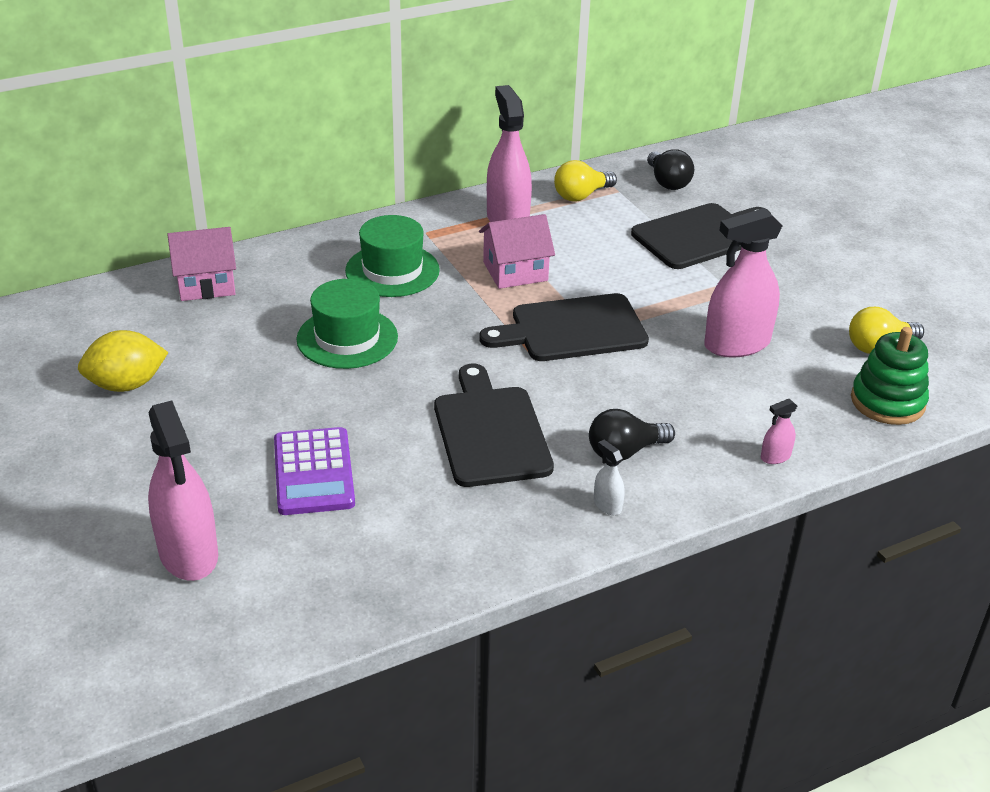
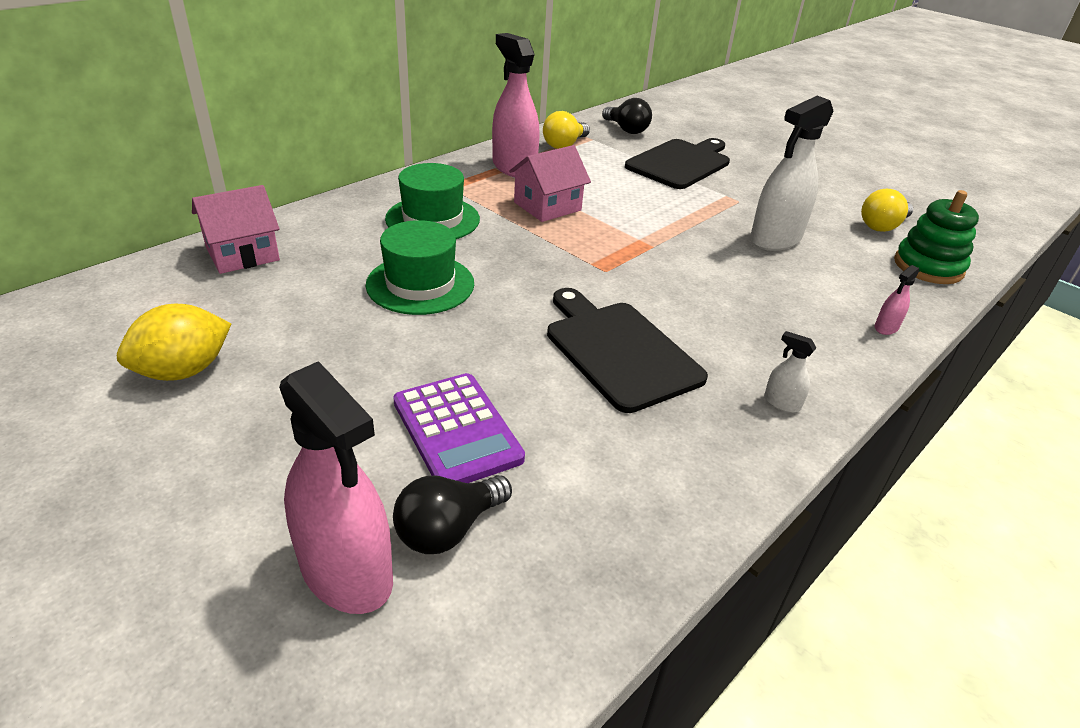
camera: 20 degrees left, 0 degrees up
(572, 329) = (631, 247): black cutting board -> none
(624, 452) = (757, 347): black light bulb -> black light bulb (448, 529)
(737, 344) = (775, 239): pink spray bottle -> white spray bottle

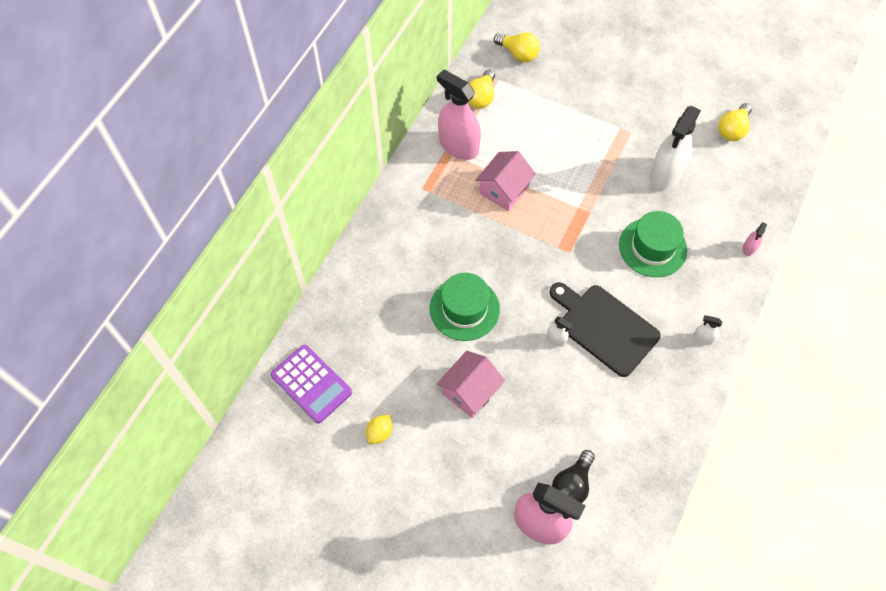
camera: 15 degrees left, 25 degrees up
(184, 371) = (379, 433): yellow lemon -> yellow lemon, size x0.58
(242, 254) = (338, 320): pink house -> pink house (470, 391)
(432, 219) = (435, 235): green hat -> green hat (652, 247)
(456, 430) = (545, 422): purple calculator -> purple calculator (311, 384)
(534, 344) = (556, 339): none -> white spray bottle
(626, 130) = (518, 54): black light bulb -> yellow light bulb
(680, 163) = (575, 93): black cutting board -> none
(928, 267) = (767, 170): green stacking toy -> none

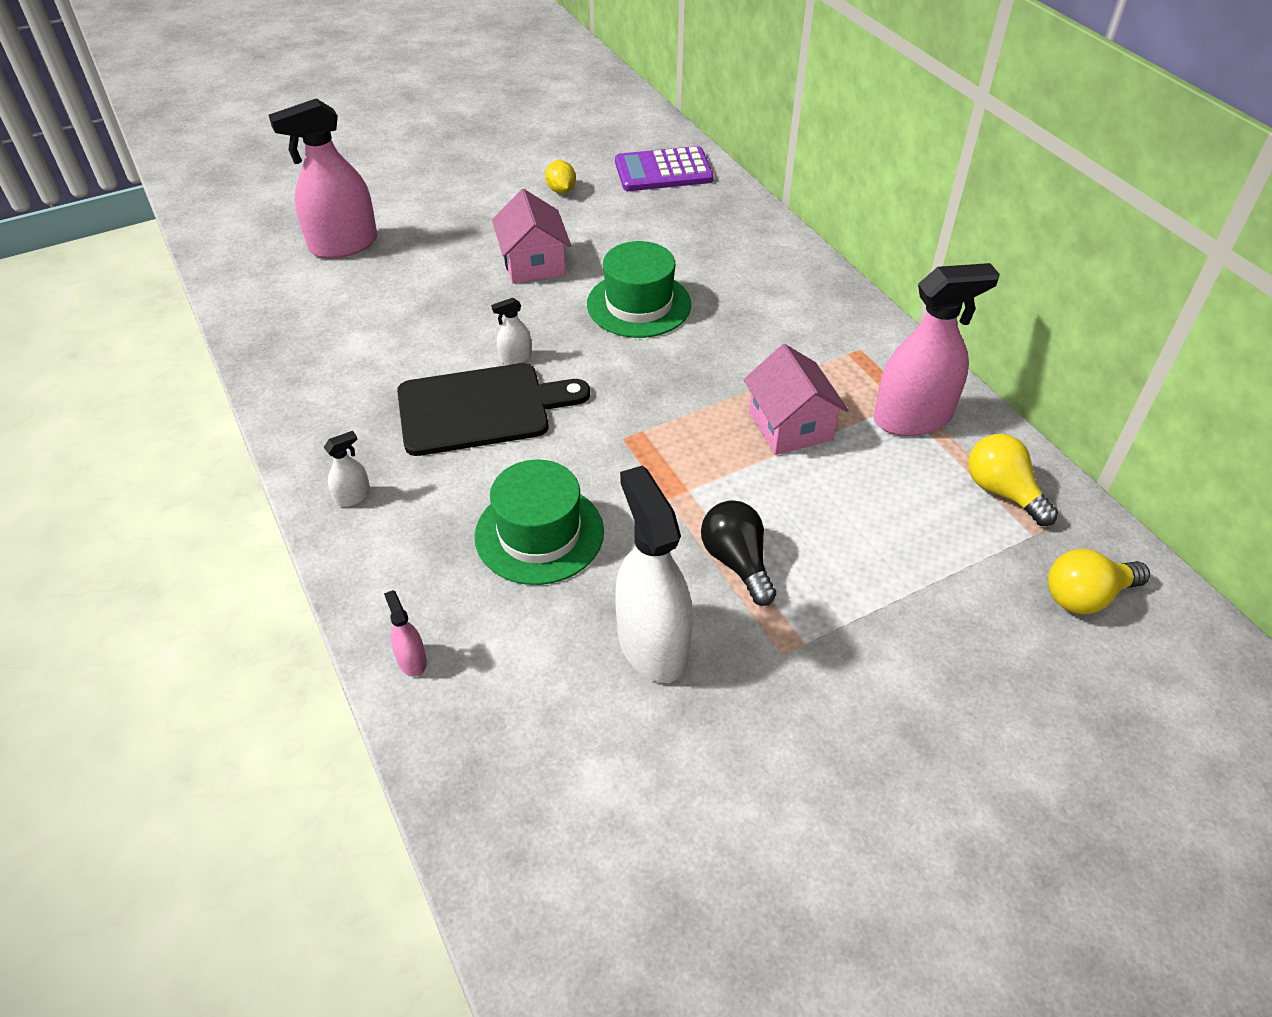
camera: 125 degrees right, 15 degrees down
(572, 484) = (347, 284): black light bulb -> black light bulb (737, 562)
(732, 130) = (659, 836): yellow light bulb -> none

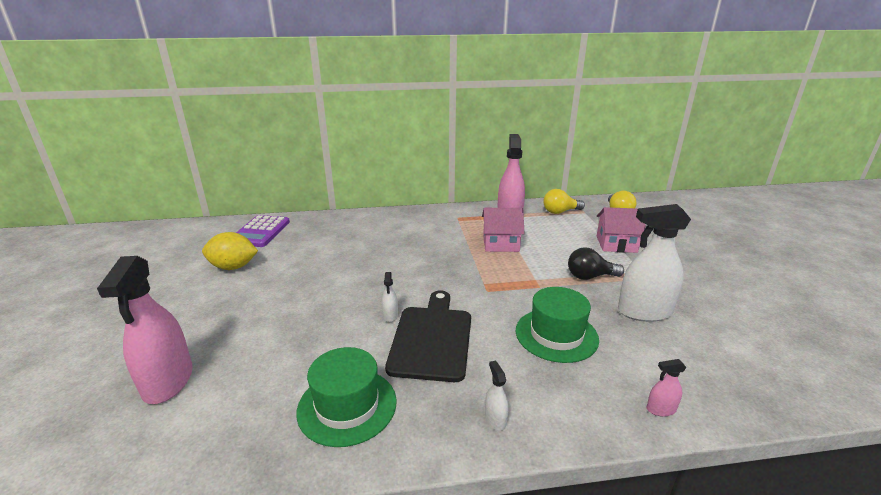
camera: 70 degrees left, 20 degrees down
(533, 263) = (299, 291): pink house -> pink house (616, 244)
(561, 190) = (233, 267): yellow lemon -> yellow lemon, size x1.74
(639, 304) = (376, 263): green hat -> green hat (347, 406)

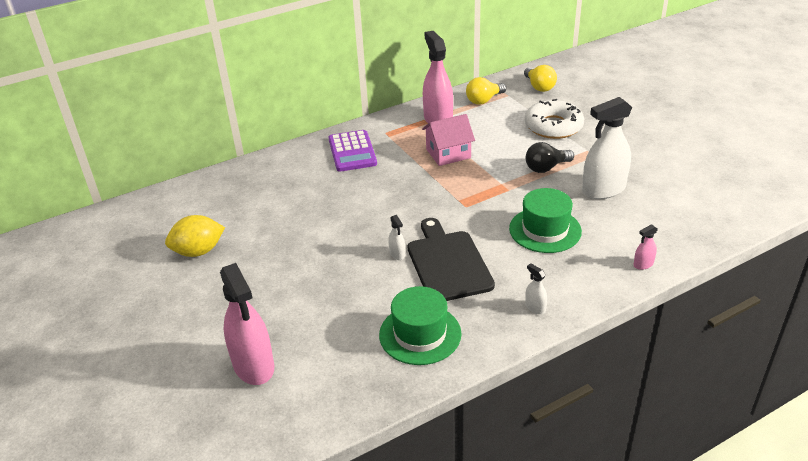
camera: 20 degrees left, 10 degrees up
(260, 232) = (185, 205): purple calculator -> purple calculator (352, 152)
(616, 244) = (553, 126): pink house -> white donut

